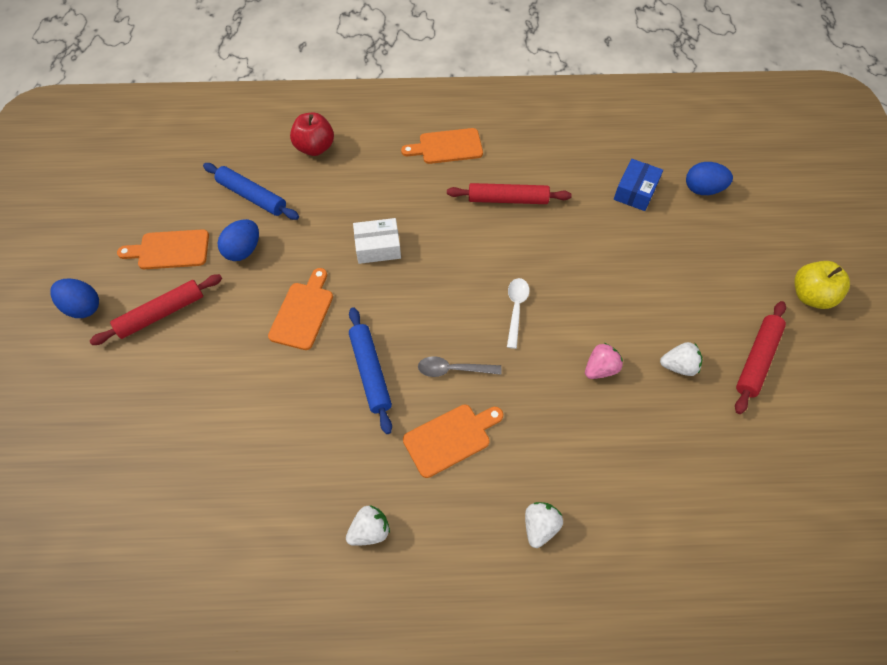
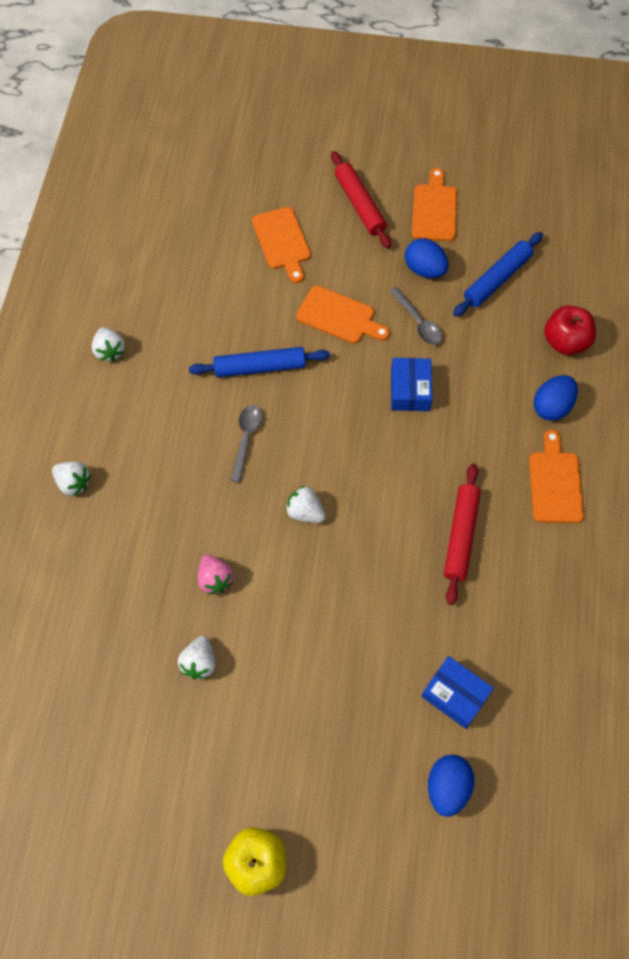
camera: 100 degrees right, 5 degrees up
(83, 307) = (378, 148): blue egg -> blue egg (551, 407)
(304, 249) = (418, 322): none -> grey spoon
(378, 247) = (410, 390): white box -> blue box
(450, 438) = (175, 425): orange cutting board -> orange cutting board (282, 242)
(516, 309) = (305, 512): white spoon -> white strawberry
(756, 359) = (187, 754): red rolling pin -> none

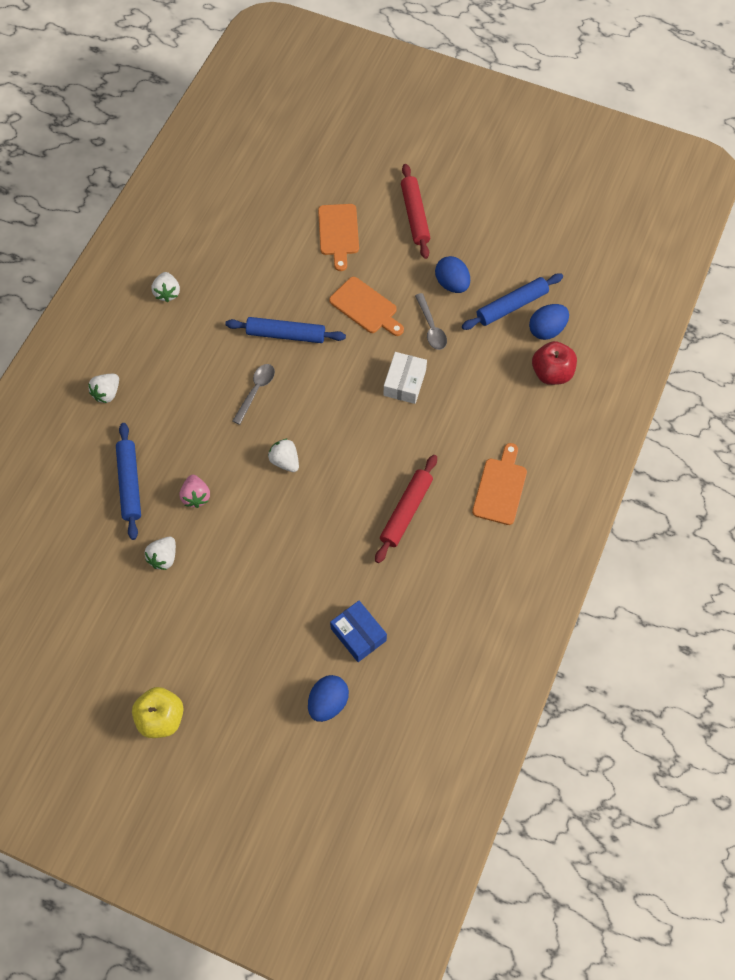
camera: 15 degrees right, 0 degrees up
(73, 483) = (107, 393): white strawberry -> white strawberry turned 75 degrees clockwise
(132, 584) = (130, 484): none -> blue rolling pin
(410, 390) = (404, 383): blue box -> white box
(434, 209) = (478, 234): orange cutting board -> none
(551, 407) = (520, 425): blue egg -> blue egg (546, 330)

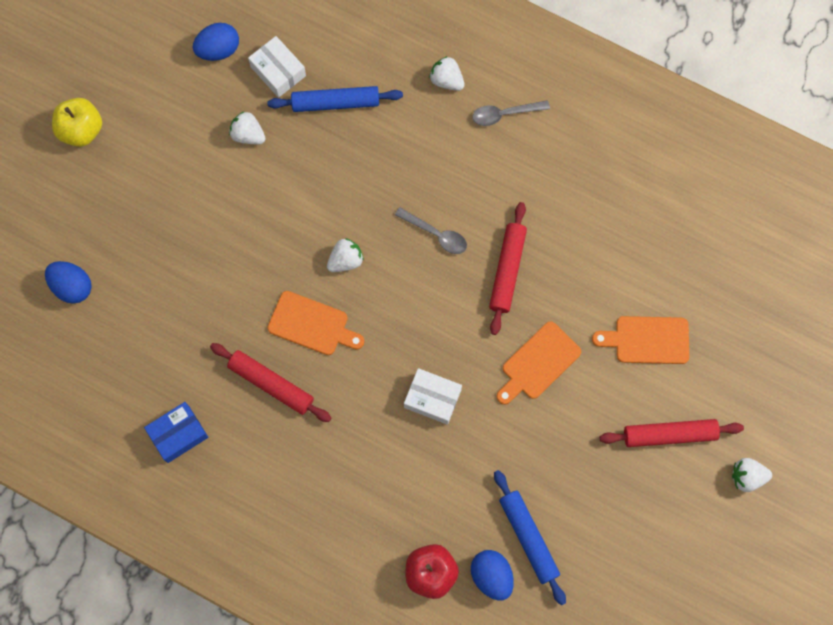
camera: 95 degrees right, 10 degrees up
(97, 537) = (278, 71): none -> white box
(167, 293) = (572, 144): white strawberry -> white strawberry (747, 477)
(196, 496) = (313, 168): pink strawberry -> none
(285, 334) = (507, 270): blue rolling pin -> red rolling pin
(358, 634) = (139, 322): blue box -> blue box (178, 434)
(431, 327) = (504, 437): grey spoon -> grey spoon (504, 114)
(452, 284) = (565, 468): blue egg -> blue egg (218, 50)
(500, 488) = (288, 491): orange cutting board -> orange cutting board (312, 325)

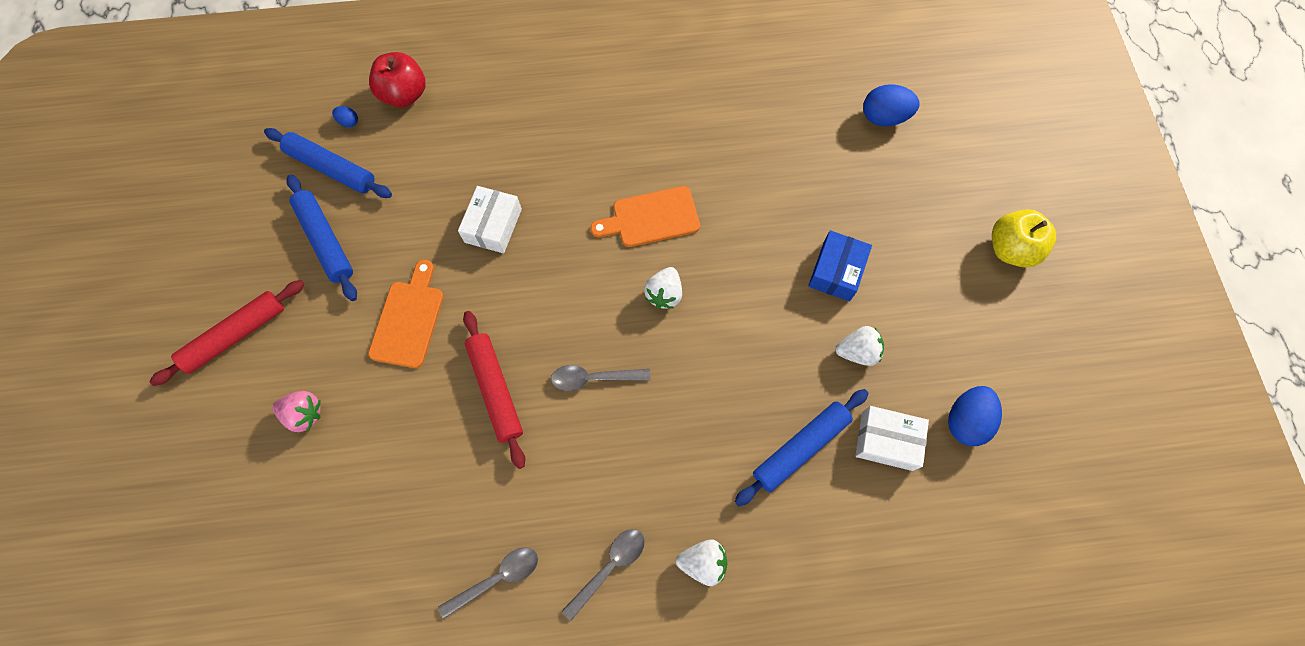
camera: 145 degrees right, 5 degrees down
(178, 434) = (694, 67): blue box -> blue box (836, 271)
(271, 384) = (648, 149): red rolling pin -> none
(432, 398) = (493, 225): white box -> white box turned 60 degrees counterclockwise
(491, 576) = (349, 122): blue egg -> blue egg, size x0.48
(566, 471) = (326, 241): none -> blue rolling pin
(577, 152) = (497, 578): none -> grey spoon
(647, 340) = (304, 414): orange cutting board -> pink strawberry
(747, 477) = (134, 345): white strawberry -> none

